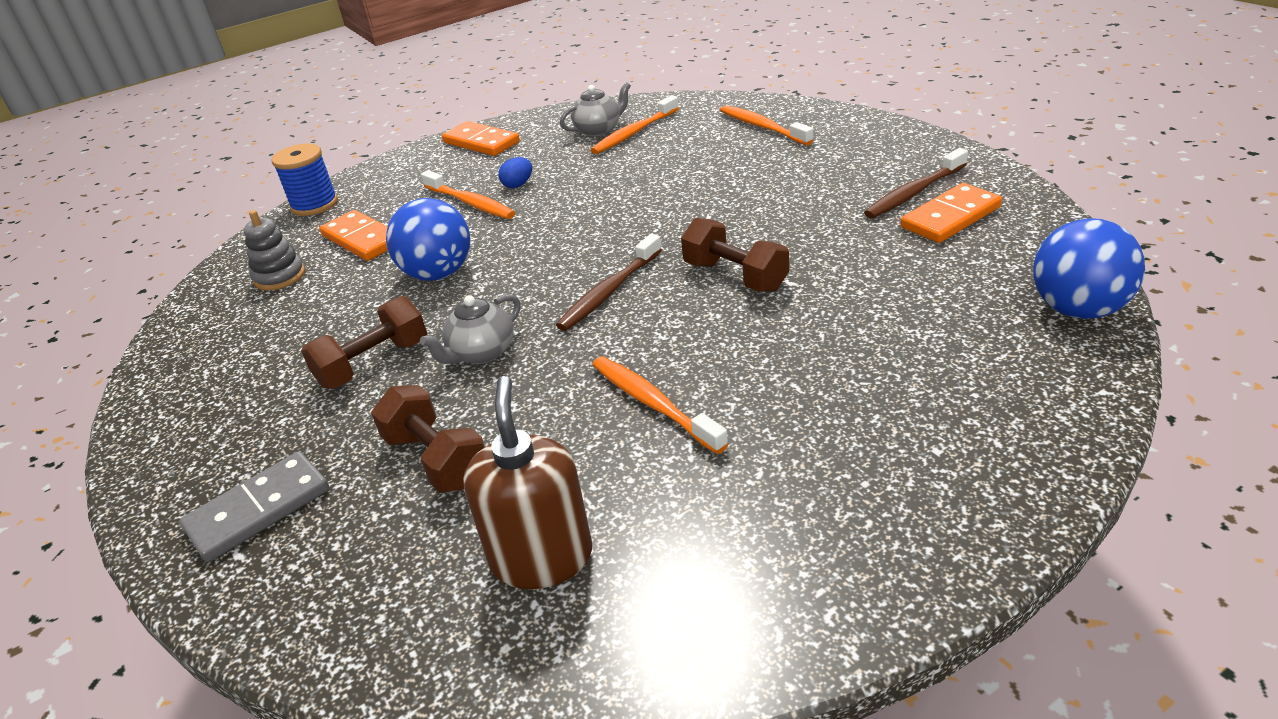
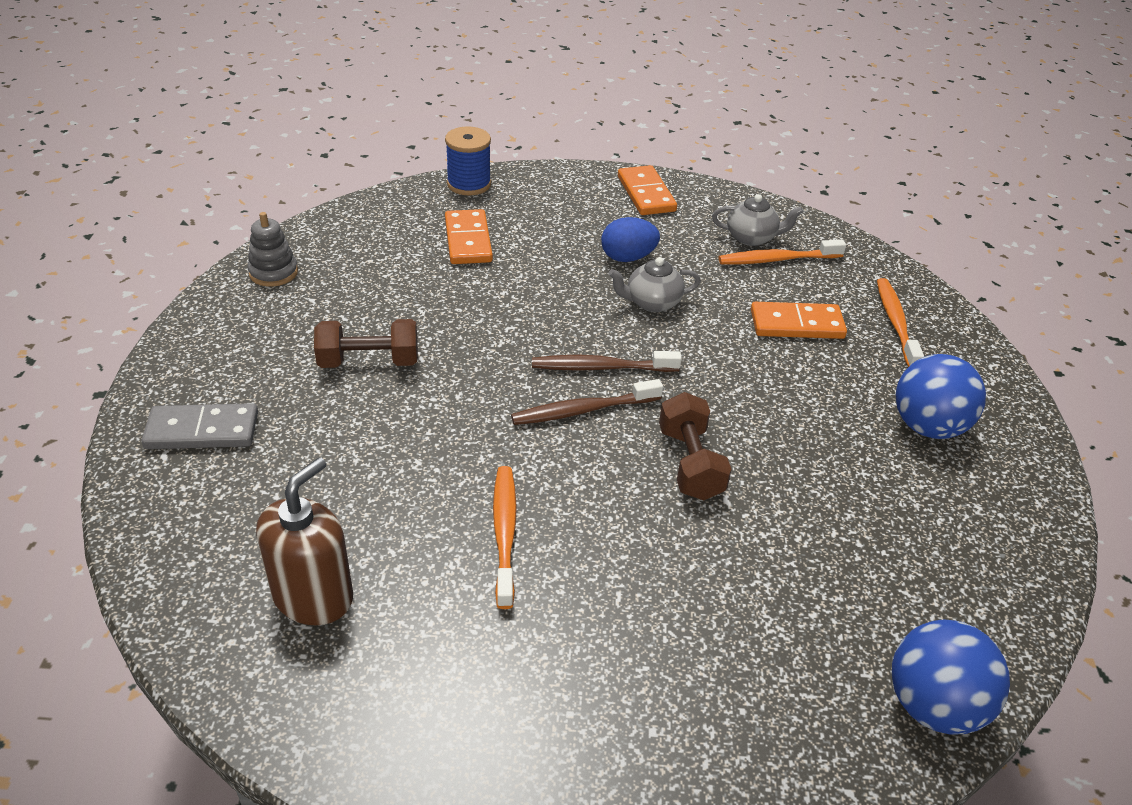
camera: 30 degrees right, 5 degrees up
(280, 276) = (385, 240): grey stacking toy -> grey stacking toy (273, 272)
(437, 460) = (329, 471): brown dumbbell -> none
(438, 274) = (485, 309): blue ball -> blue ball (927, 426)
(470, 203) = (575, 253): orange toothbrush -> none
(481, 353) = (442, 403): grey teapot -> grey teapot (652, 303)
(518, 185) = (627, 257): blue egg -> blue egg, size x1.55
(914, 192) = (944, 485): brown toothbrush -> brown toothbrush (601, 367)
(951, 217) = (943, 534): orange domino -> orange domino (797, 324)

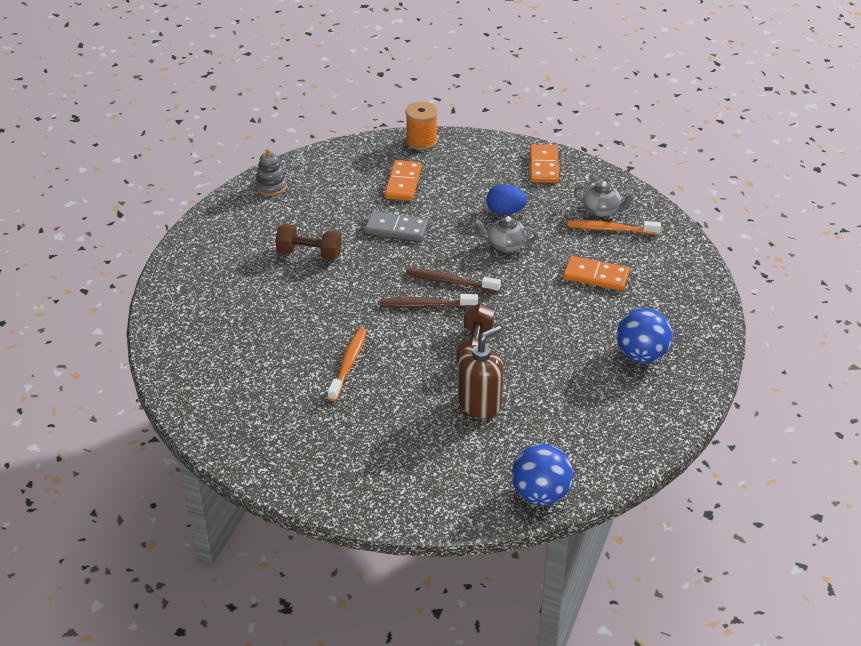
camera: 20 degrees right, 0 degrees up
(202, 431) = (202, 277): grey domino -> grey domino (396, 229)
(313, 596) = (235, 374): brown soap dispenser -> brown soap dispenser (479, 403)
(469, 184) = (421, 141): blue spool -> orange spool
(895, 323) = (666, 286): orange toothbrush -> none

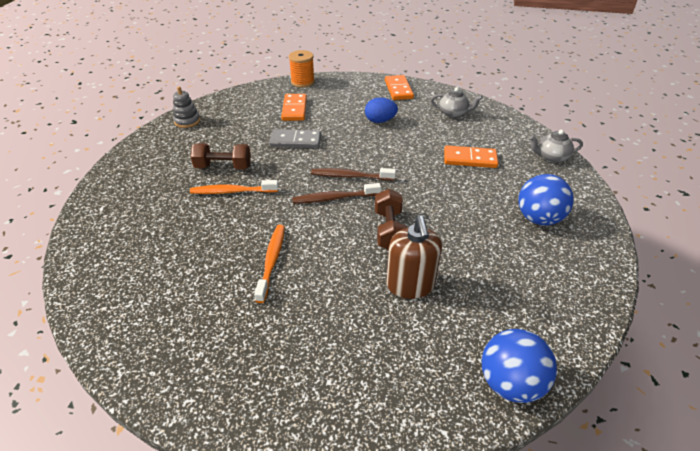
camera: 10 degrees left, 0 degrees up
(479, 403) = (410, 285): brown soap dispenser -> brown soap dispenser turned 135 degrees clockwise
(505, 245) = (388, 144): grey teapot -> grey teapot (551, 157)
(610, 229) = (466, 125): orange toothbrush -> orange toothbrush (232, 191)

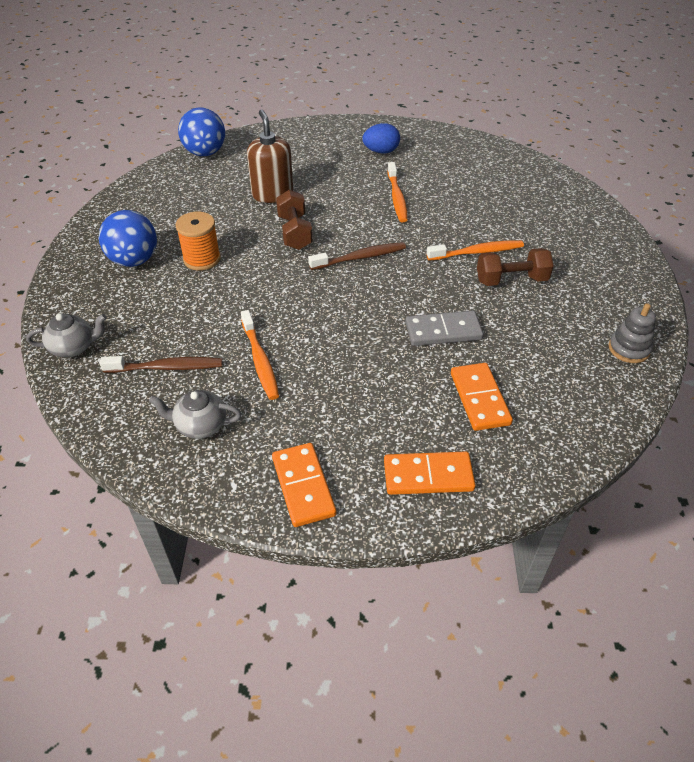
camera: 170 degrees right, 5 degrees up
(302, 82) = (506, 484): orange spool -> orange spool (202, 259)
(350, 176) = (349, 286): brown toothbrush -> brown toothbrush (166, 367)
(380, 121) = (327, 389): blue egg -> blue egg (381, 151)
(420, 138) = (260, 360): none -> orange toothbrush
(470, 159) = (192, 330): orange domino -> orange domino (428, 475)

